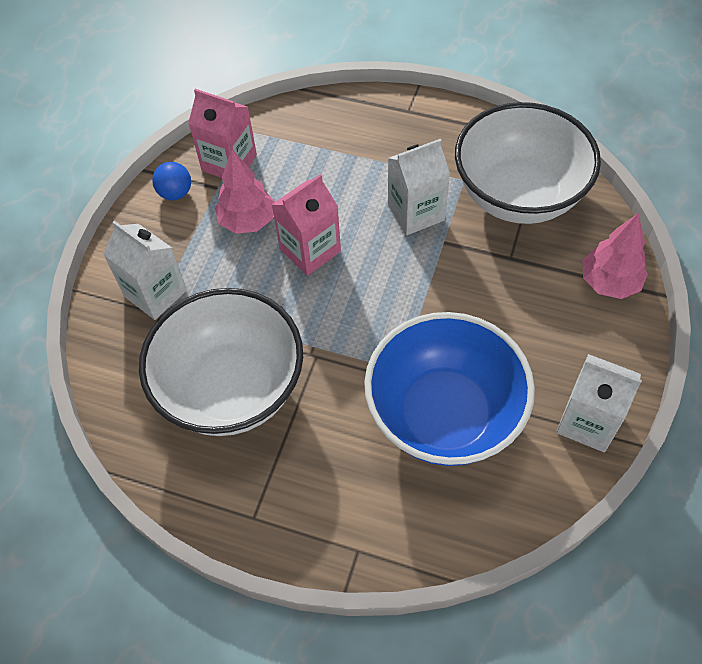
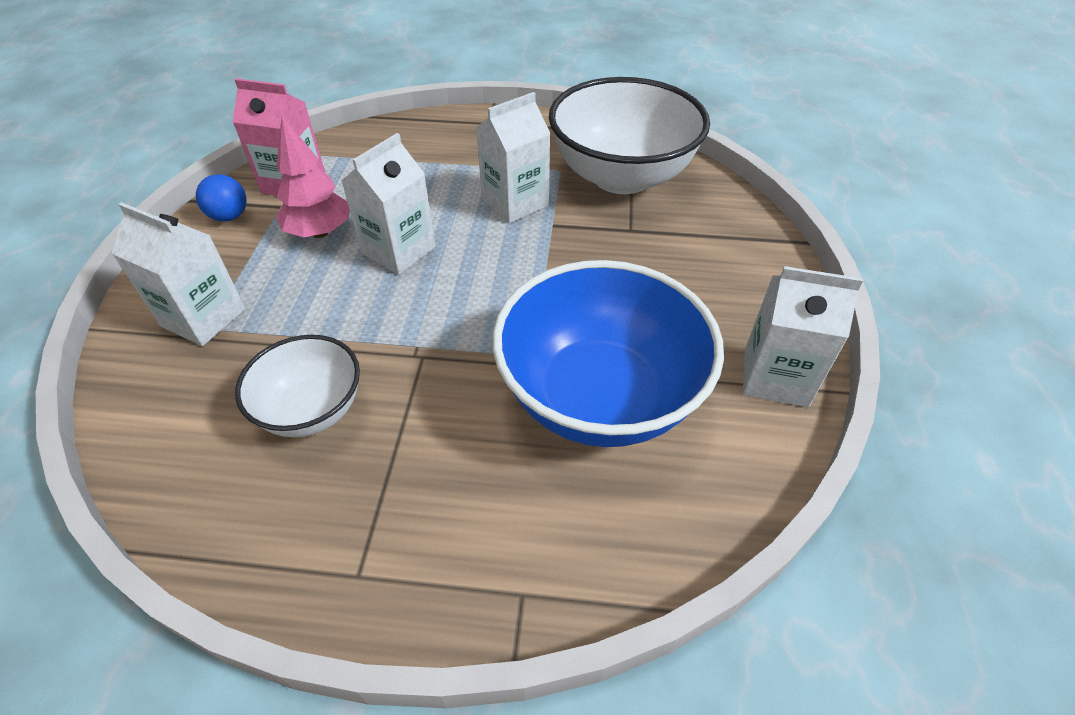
camera: 15 degrees left, 10 degrees down
(232, 389) = (312, 410): white bowl -> white bowl, size x0.55
(310, 250) = (399, 250): pink carton -> white carton
(609, 283) = (744, 238): pink tree -> none

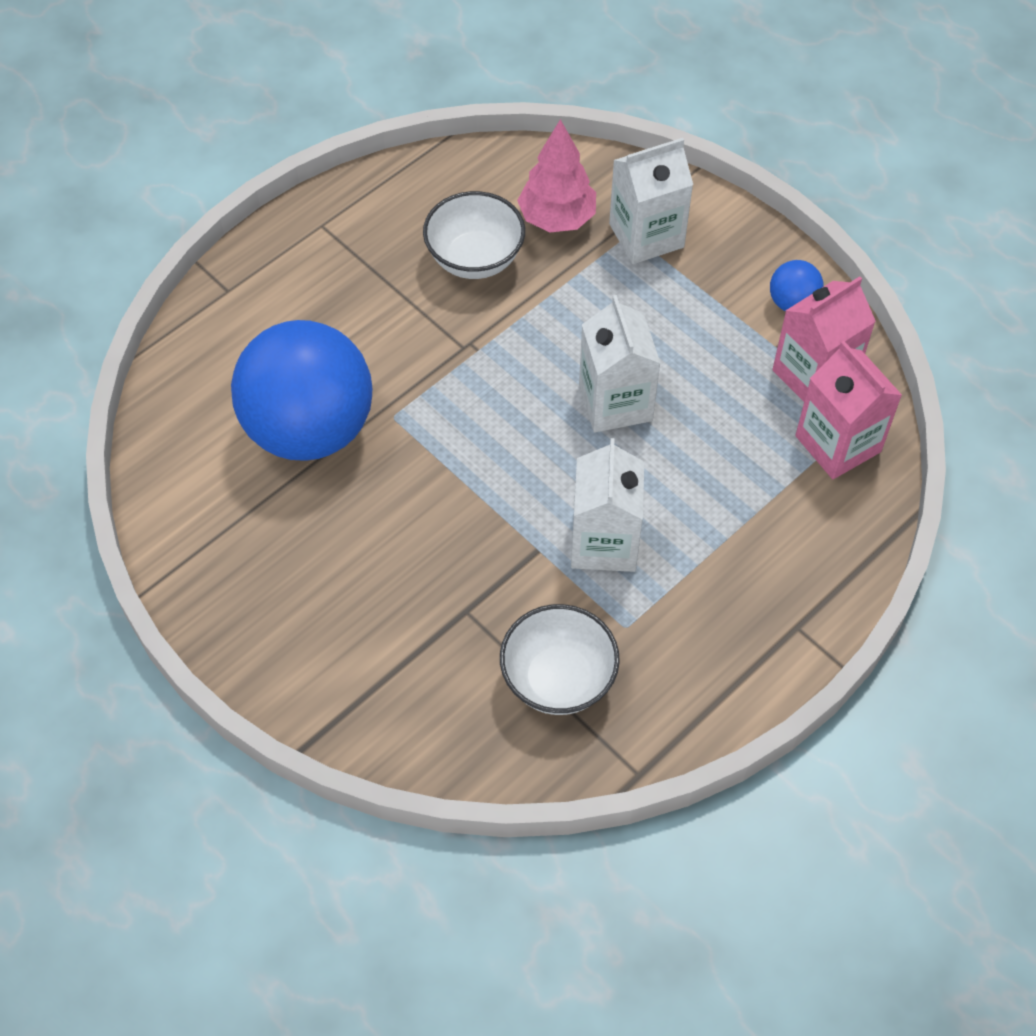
camera: 130 degrees right, 10 degrees up
(320, 232) = (701, 358): pink tree -> pink tree (557, 218)
(344, 155) = (838, 444): none -> pink carton
(599, 397) = (309, 429): blue bowl -> blue ball
(621, 176) = (558, 679): white bowl -> white bowl, size x0.55
(775, 377) = (202, 560): white carton -> none

